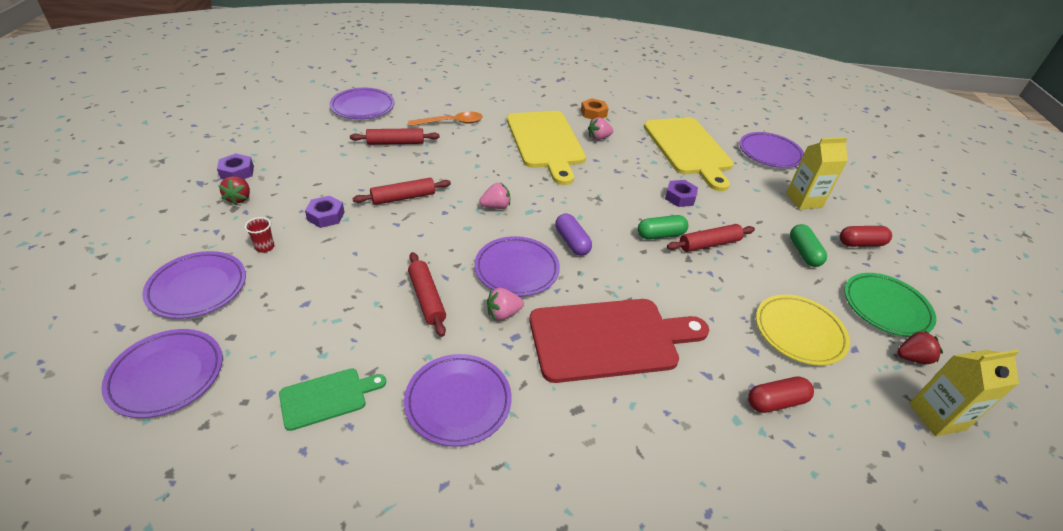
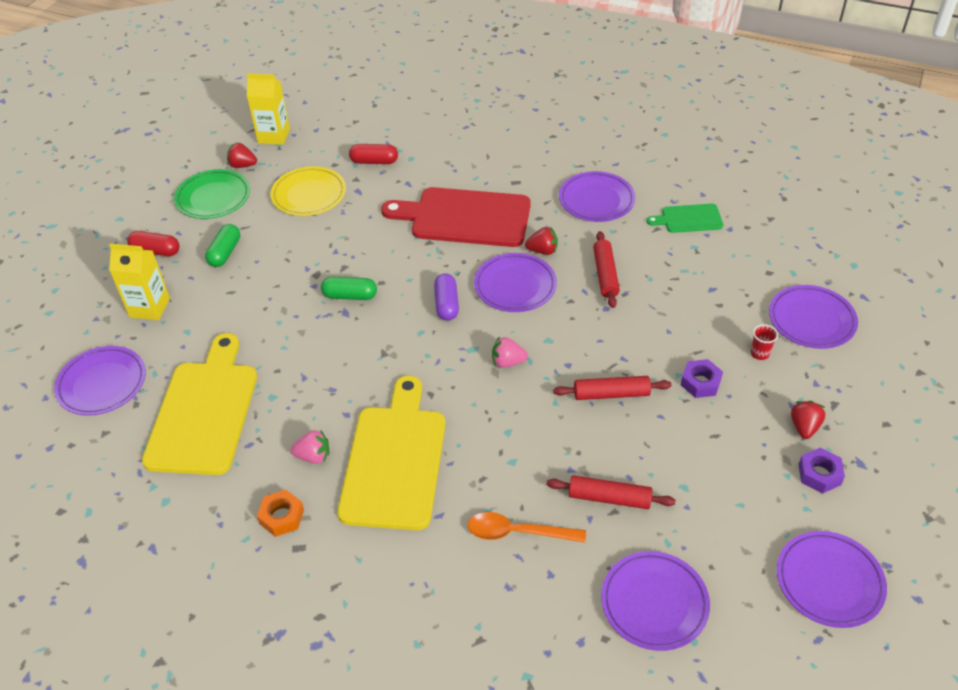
camera: 155 degrees left, 5 degrees up
(167, 375) = (809, 253): purple plate -> purple plate (829, 581)
(503, 313) = (542, 251): pink strawberry -> red strawberry
(680, 197) = (288, 337): purple nut -> none
(709, 244) = (309, 278): red rolling pin -> none

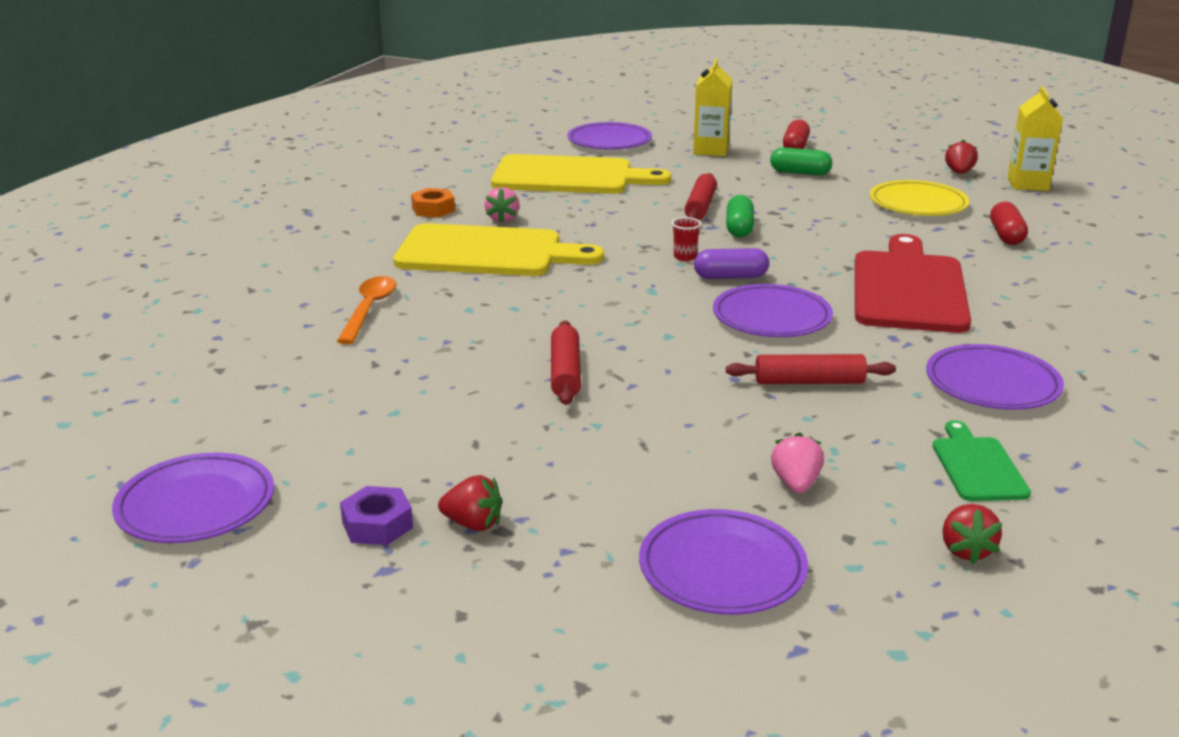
camera: 90 degrees right, 20 degrees down
(213, 198) = (892, 163): green plate -> none
(508, 362) = (628, 310): pink strawberry -> pink strawberry (796, 484)
(542, 251) = (852, 338): red strawberry -> red strawberry (966, 550)
(609, 498) = (395, 362): red rolling pin -> red rolling pin (700, 206)
(654, 603) = (238, 379): purple plate -> none
(700, 382) = (579, 441): purple nut -> none
(759, 353) = (638, 501): red cup -> red cup (685, 257)

